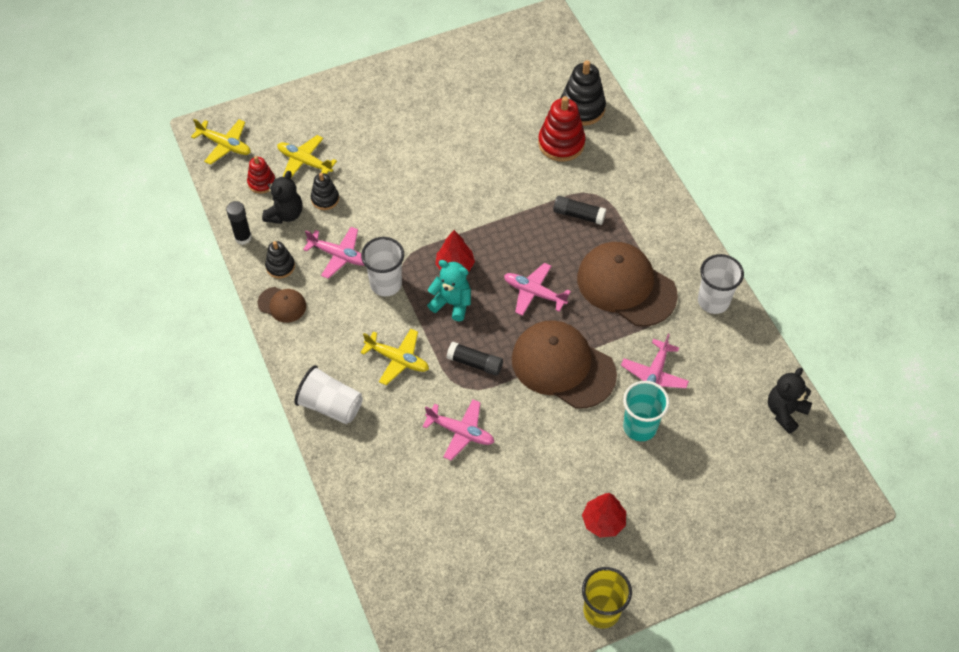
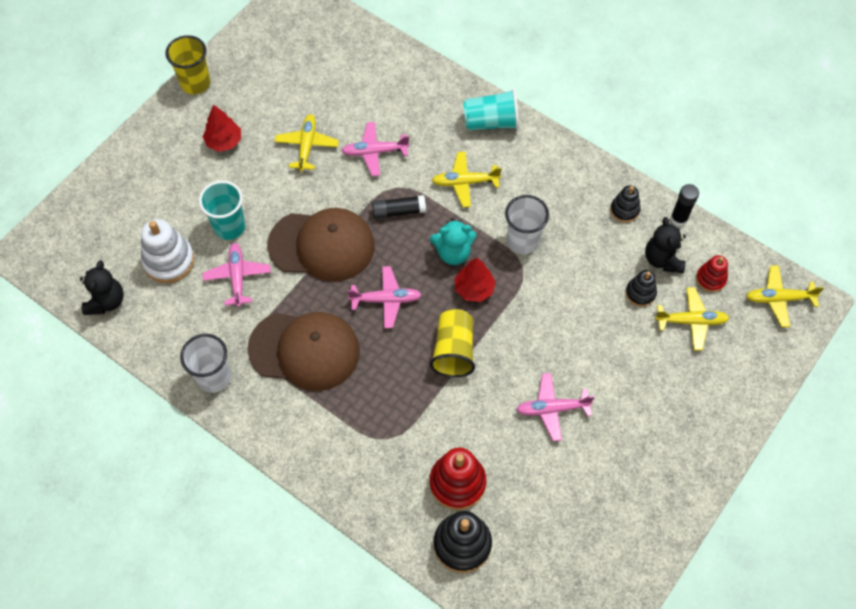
camera: 150 degrees right, 5 degrees up
(282, 304) = (595, 179): brown cap -> none
(330, 405) = (491, 122): white cup -> turquoise cup
(339, 255) = (583, 245): pink plane -> pink plane (552, 409)
(504, 228) = (453, 351): none -> yellow cup
(522, 473) = (307, 145): none -> yellow plane
(578, 215) = (391, 404): black glue stick -> none
(711, 422) = (169, 261): none -> white stacking toy

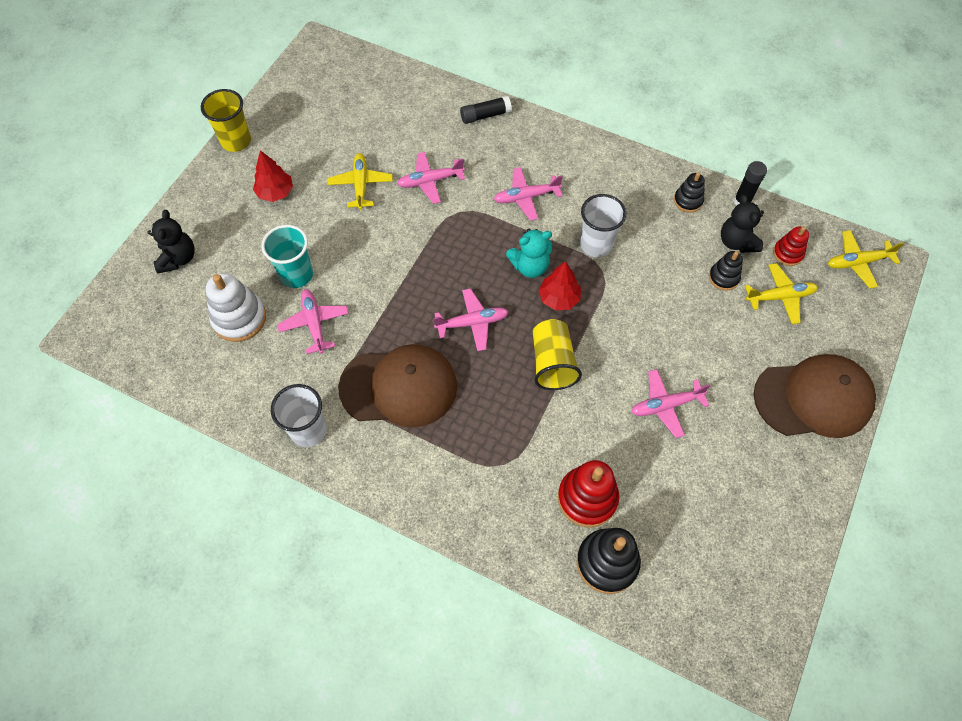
camera: 10 degrees left, 0 degrees up
(106, 301) = (179, 370): black teddy bear -> black teddy bear (178, 258)
(322, 245) = (396, 279): brown cap -> brown cap (813, 398)
(399, 211) = (466, 234): black glue stick -> black glue stick (485, 115)
(464, 182) = (526, 197): yellow plane -> pink plane
(491, 122) = (538, 137): turquoise cup -> none

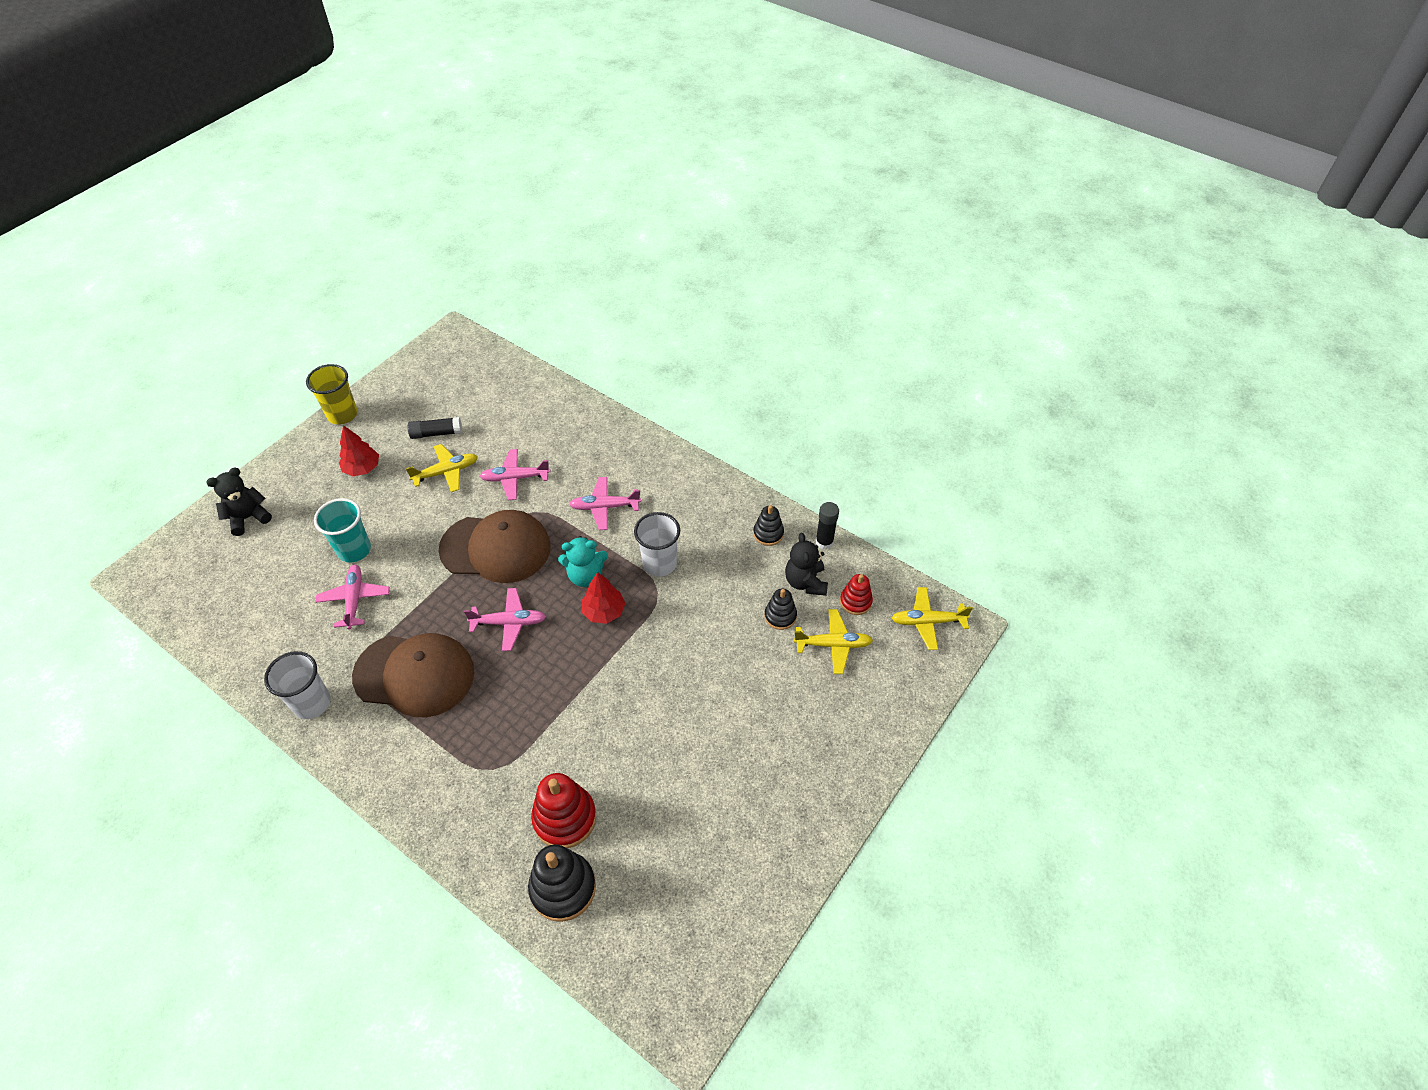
camera: 10 degrees right, 10 degrees down
(178, 258) = (248, 518): black teddy bear -> black teddy bear turned 135 degrees counterclockwise
(239, 318) = (285, 583): white stacking toy -> none
(360, 184) = (446, 472): yellow plane -> yellow plane turned 60 degrees clockwise
(485, 115) = (591, 422): black glue stick -> black glue stick (436, 433)
(552, 363) = (575, 675): yellow cup -> none
(665, 405) = (677, 737): pink plane -> none
(813, 398) = (835, 755): brown cap -> brown cap (496, 548)

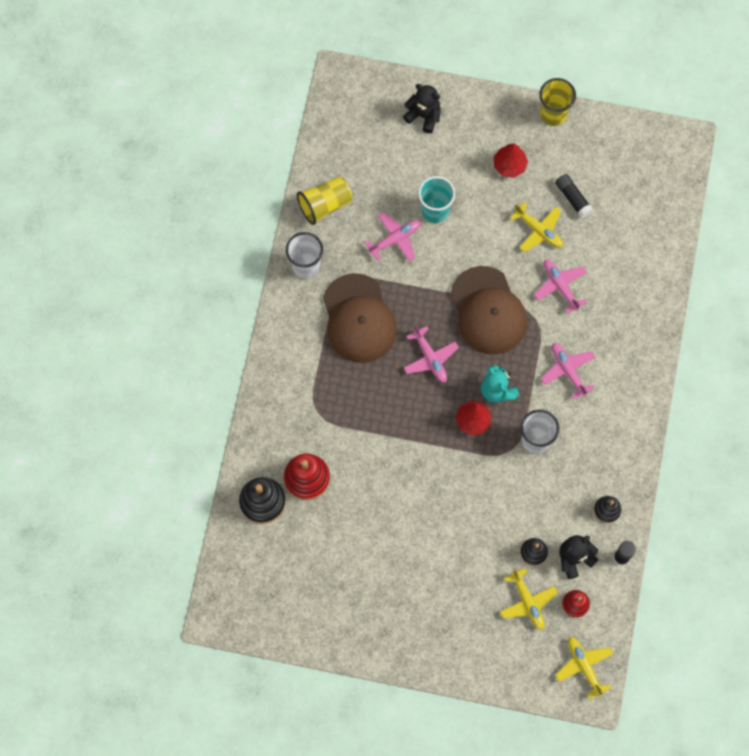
camera: 65 degrees right, 20 degrees up
(260, 652) = (325, 205): none -> yellow cup

